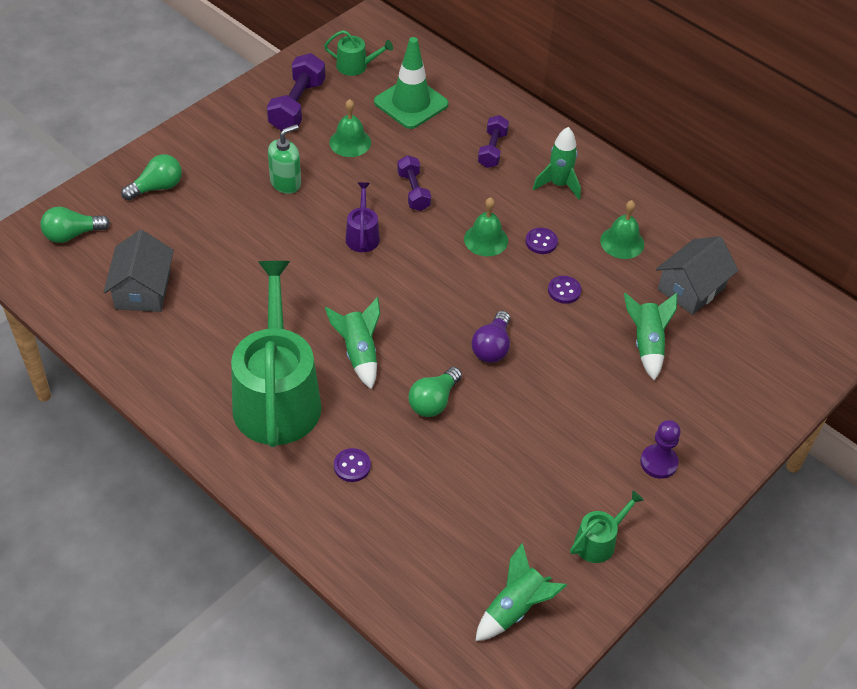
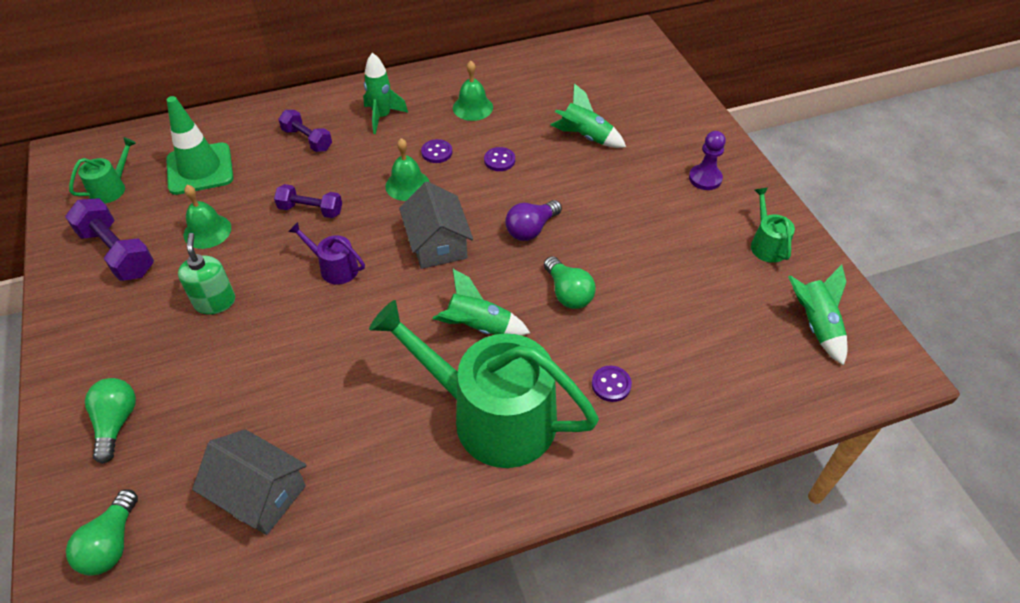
camera: 60 degrees left, 0 degrees up
(492, 347) = (531, 229): purple light bulb -> purple light bulb turned 90 degrees clockwise
(691, 288) = (546, 91): grey house -> grey house (437, 244)

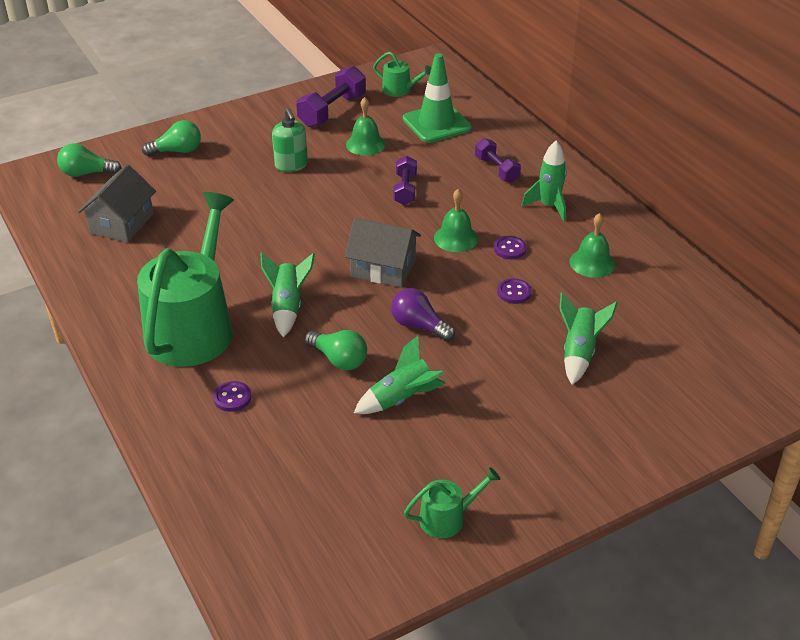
camera: 80 degrees right, 10 degrees down
(215, 302) = (291, 165): green soap dispenser -> green soap dispenser turned 90 degrees clockwise
(307, 139) = (496, 169): purple dumbbell -> purple dumbbell turned 60 degrees counterclockwise
(335, 268) = (340, 215): purple watering can -> none
(437, 244) = (383, 268): grey house -> grey house turned 45 degrees clockwise
(568, 293) = (339, 360): green light bulb -> green light bulb turned 105 degrees counterclockwise
(705, 178) = (545, 460): purple pawn -> none
(815, 325) = (329, 560): green rocket -> green rocket (401, 399)

